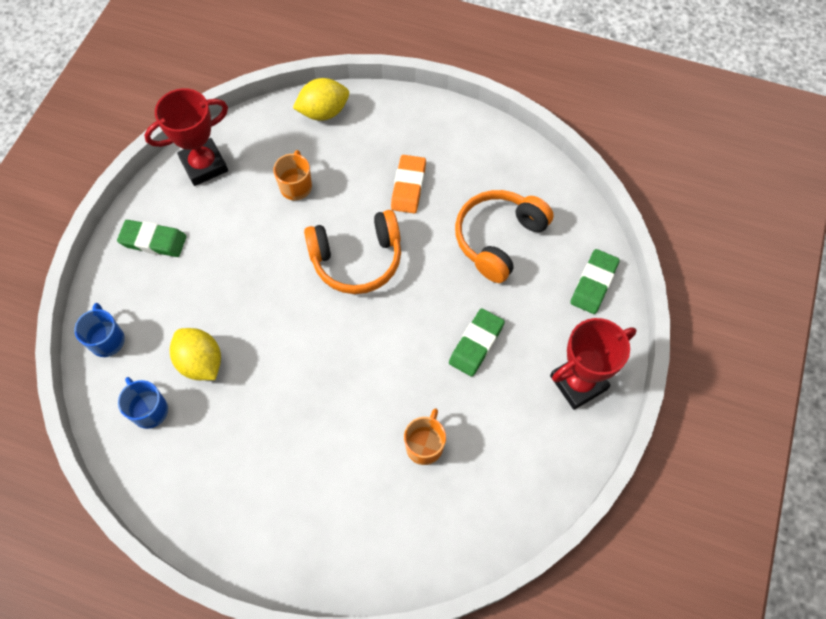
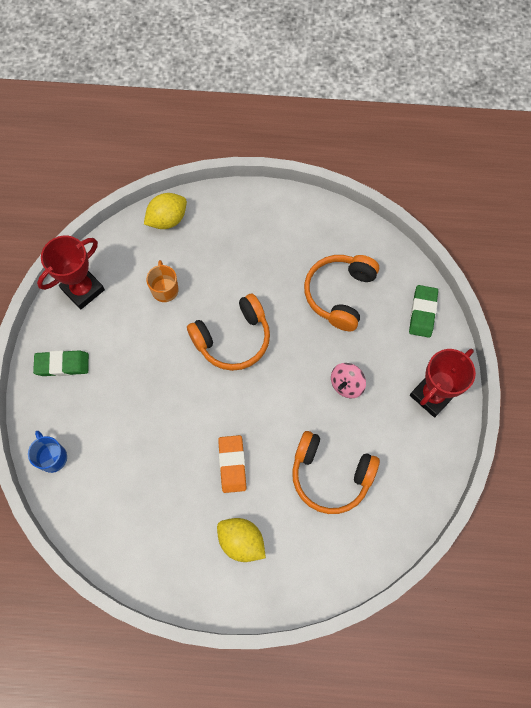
camera: 15 degrees left, 5 degrees up
(149, 410) = (106, 505): blue mug -> none
(201, 362) = (135, 455): yellow lemon -> yellow lemon (241, 541)
(408, 186) = (256, 267): orange eraser -> orange eraser (232, 464)
(425, 445) = (330, 475): orange mug -> orange headphones
(476, 344) = (346, 384): green eraser -> pink spinning top

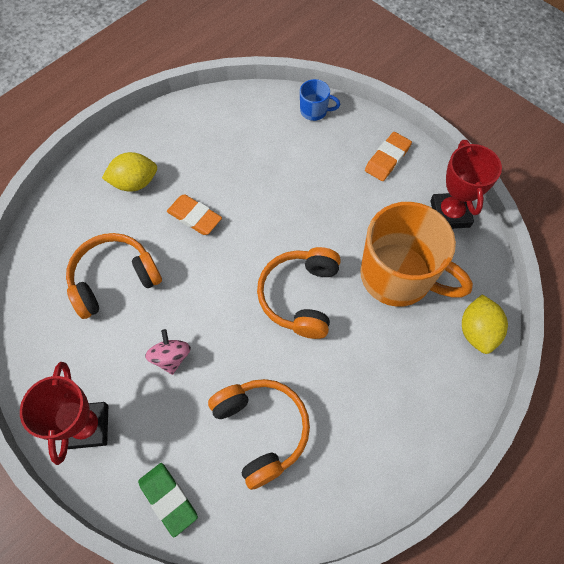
camera: 130 degrees right, 5 degrees down
(62, 364) = (387, 159): green eraser -> orange eraser
(165, 289) = (398, 276): orange mug -> orange mug, size x2.31

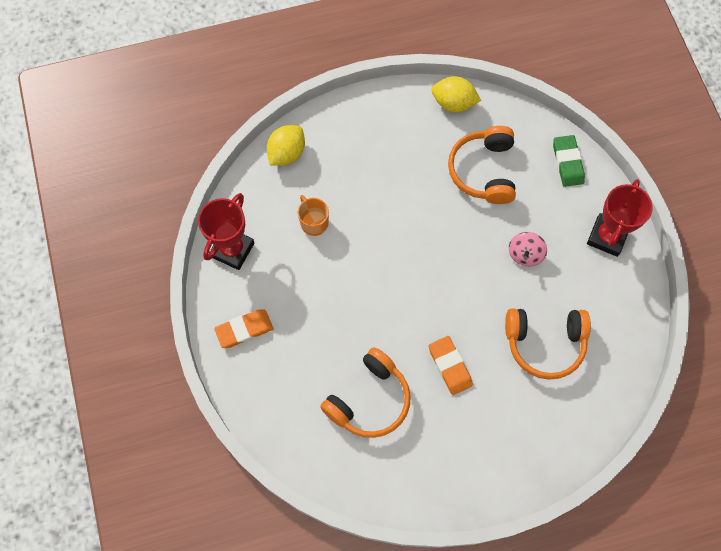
camera: 150 degrees left, 5 degrees up
(135, 183) = (488, 434): yellow lemon -> yellow lemon (453, 103)
(300, 296) = (400, 248): orange headphones -> orange headphones (369, 400)
(314, 111) = (274, 421): blue mug -> none
(398, 276) = (314, 222): orange mug -> orange mug, size x0.43

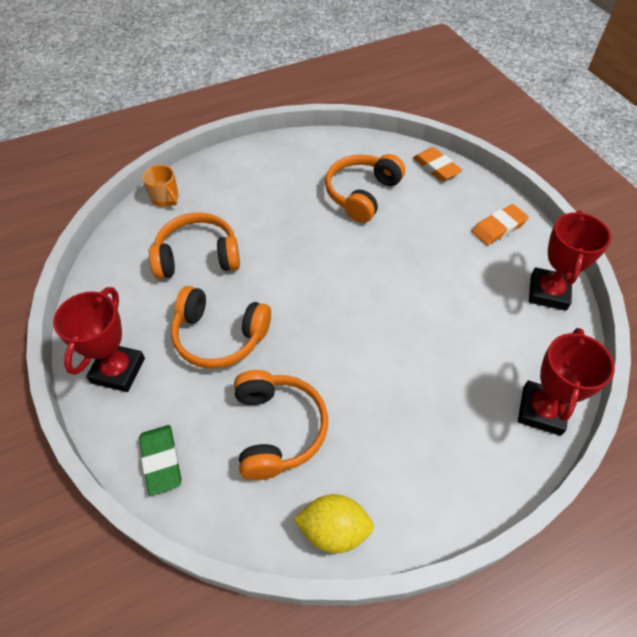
camera: 170 degrees right, 15 degrees down
(287, 153) = (541, 410): yellow lemon -> red trophy
(314, 222) = (472, 333): orange mug -> orange mug (165, 198)
(450, 366) = (292, 226): orange eraser -> orange eraser (436, 167)
(525, 254) = (219, 336): pink spinning top -> orange headphones

